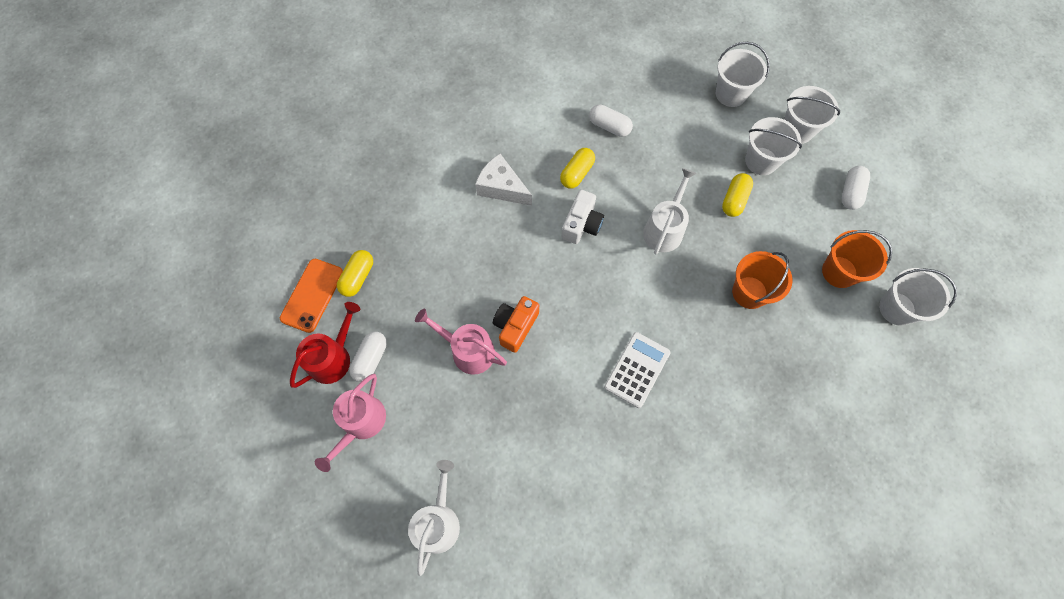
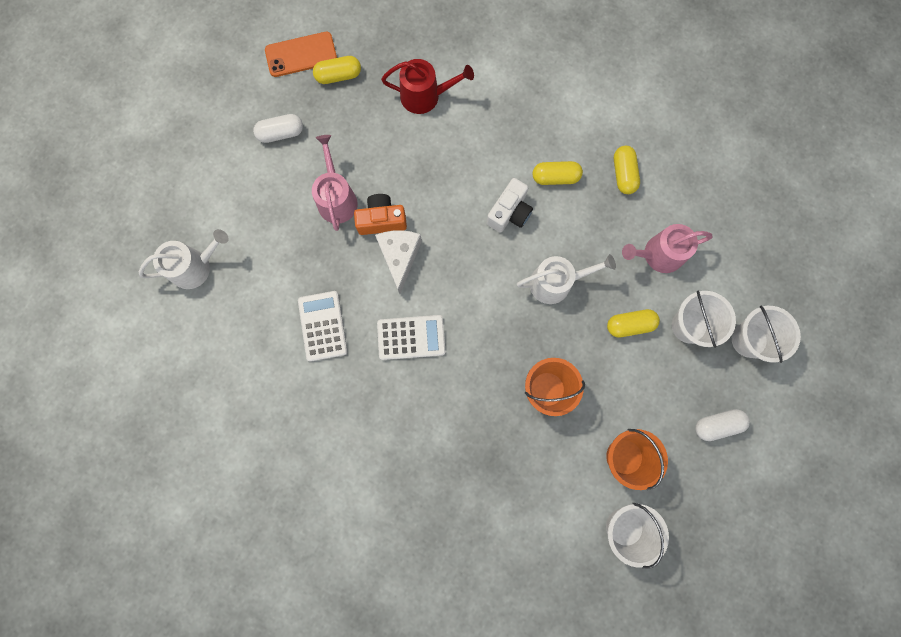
camera: 55 degrees right, 10 degrees up
(333, 358) = (264, 106): red watering can -> red watering can (425, 96)
(361, 423) = (229, 162): pink watering can -> pink watering can (658, 255)
(501, 187) = (496, 127): white cheese -> white cheese (399, 257)
(576, 438) = (322, 326): none -> white calculator
(581, 224) = (509, 212): white camera -> white camera turned 45 degrees counterclockwise
(609, 126) = (623, 174): white capsule -> yellow capsule
(730, 94) = (742, 257): white bucket -> none

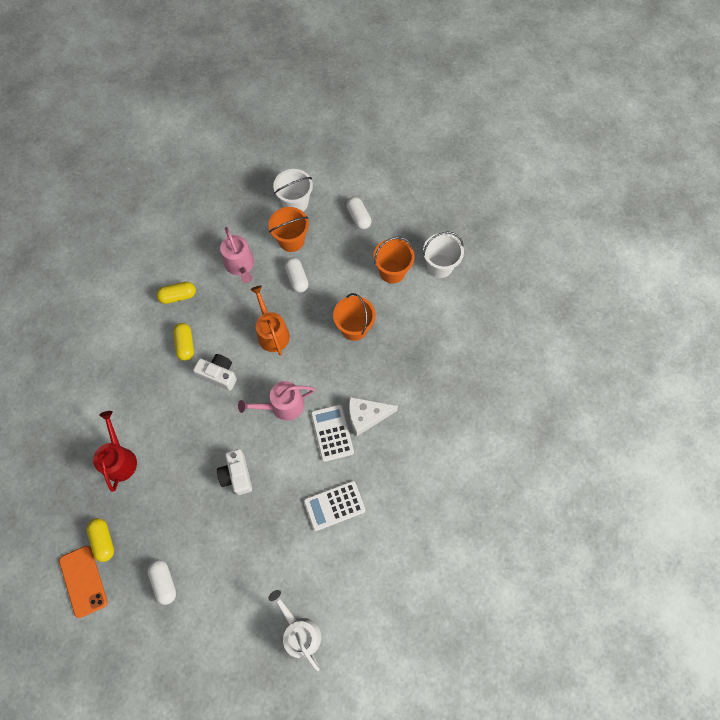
camera: 100 degrees left, 10 degrees down
(337, 198) = (221, 517): pink watering can -> pink watering can (283, 406)
(381, 220) = (237, 475): orange camera -> white camera
(399, 257) = (267, 454): white cheese -> white cheese (366, 416)
(555, 283) = (272, 333): white watering can -> orange watering can
(629, 325) = (297, 278): yellow capsule -> white capsule
(689, 326) = (291, 240): white bucket -> orange bucket

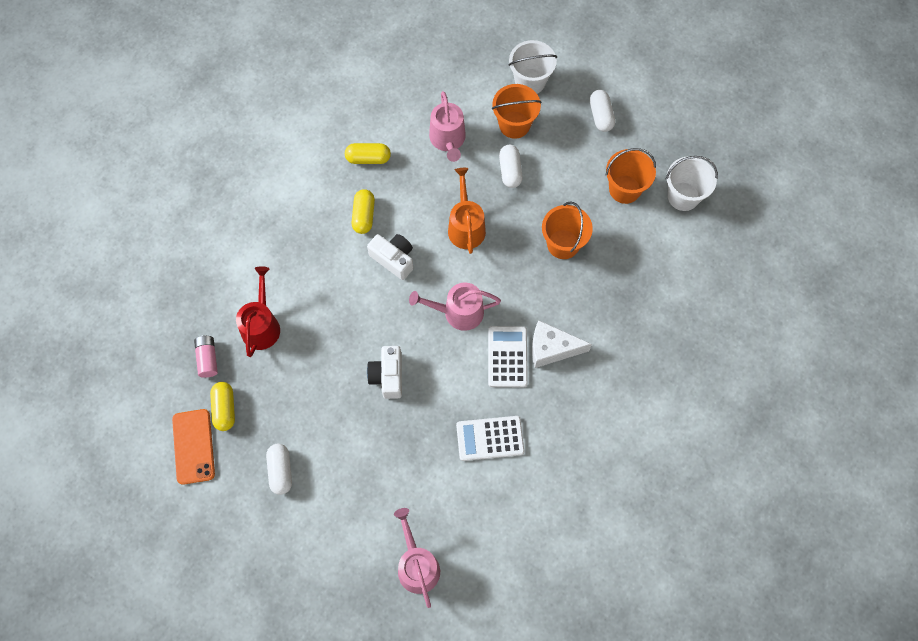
camera: 15 degrees right, 0 degrees up
(79, 500) = (208, 359): none -> pink battery
(299, 632) = (417, 565): white watering can -> pink watering can

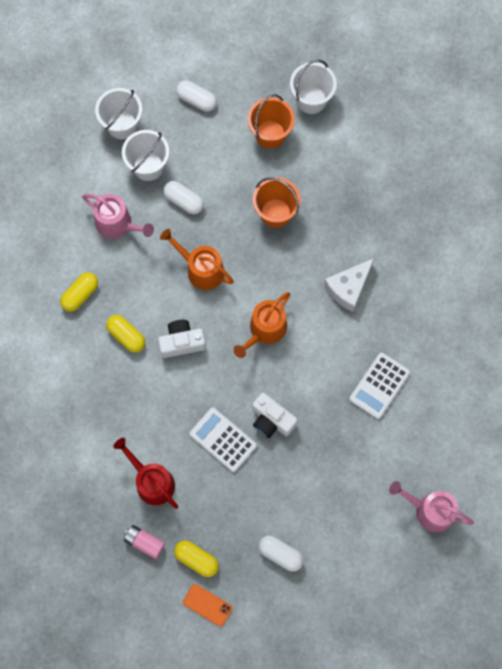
camera: 50 degrees left, 5 degrees up
(193, 446) = (207, 605): orange phone -> orange phone, size x0.67
(458, 312) = (265, 330): pink watering can -> orange watering can
(507, 357) = (328, 324): white calculator -> white calculator (223, 440)
(514, 125) = (148, 166): orange bucket -> white bucket

